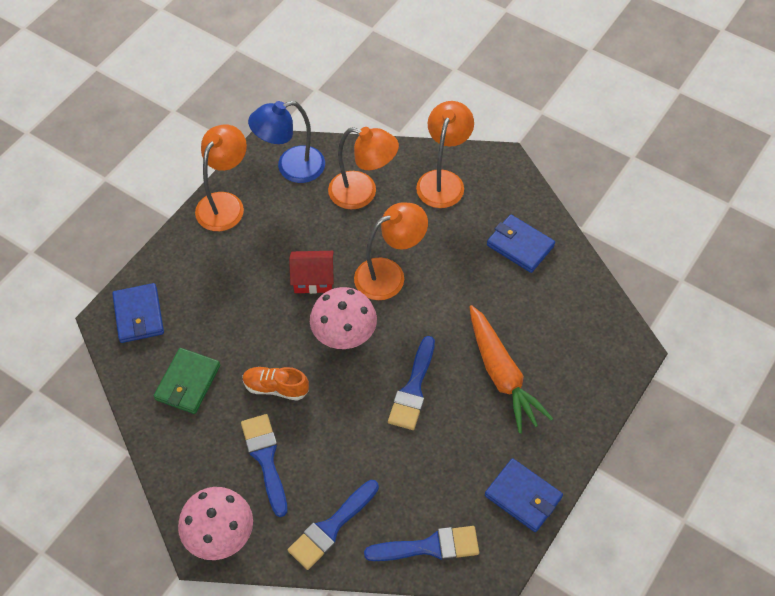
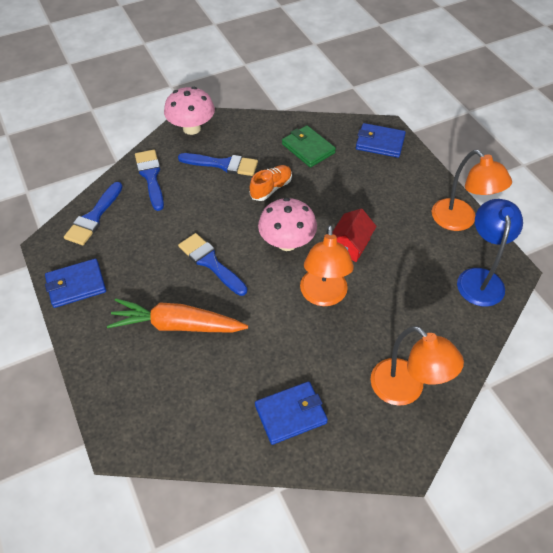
camera: 120 degrees right, 5 degrees down
(362, 193) = (423, 317): orange lamp -> none

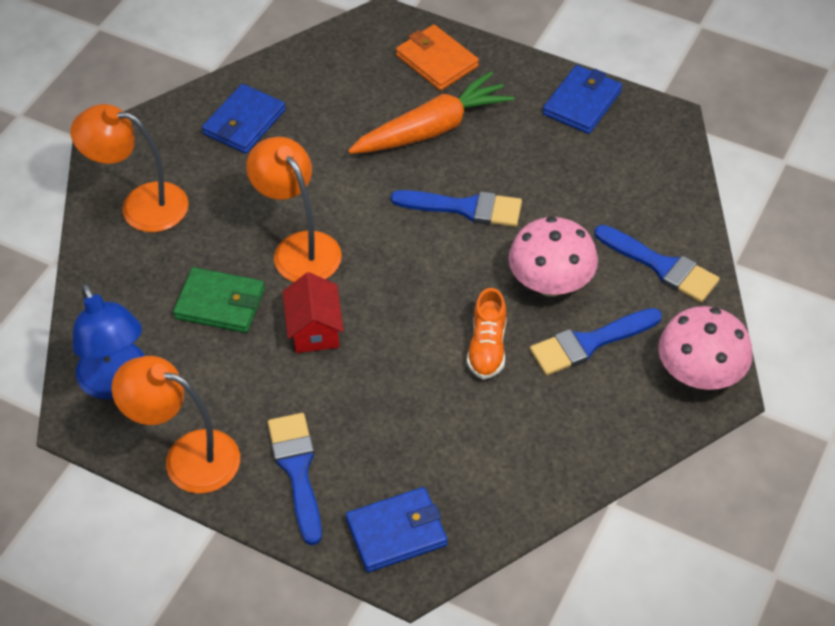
camera: 145 degrees right, 0 degrees up
(94, 217) = (660, 176): blue brush -> blue brush (297, 470)
(121, 377) = (437, 61): none -> orange wallet
(287, 242) = (397, 285): pink mushroom -> pink mushroom (551, 283)
(308, 148) = (497, 448): green wallet -> green wallet (220, 303)

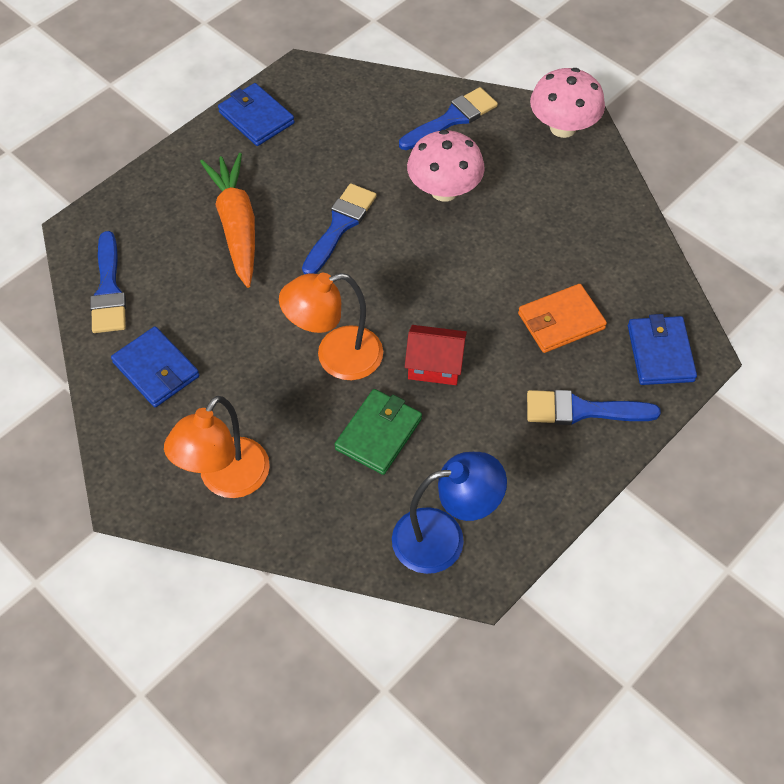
camera: 75 degrees left, 5 degrees up
(187, 457) = (545, 493): orange lamp -> none
(437, 61) = (154, 202): orange wallet -> orange wallet (561, 321)
(487, 347) = (495, 248): orange shoe -> none
(589, 343) = (512, 183): blue brush -> blue brush (108, 290)

